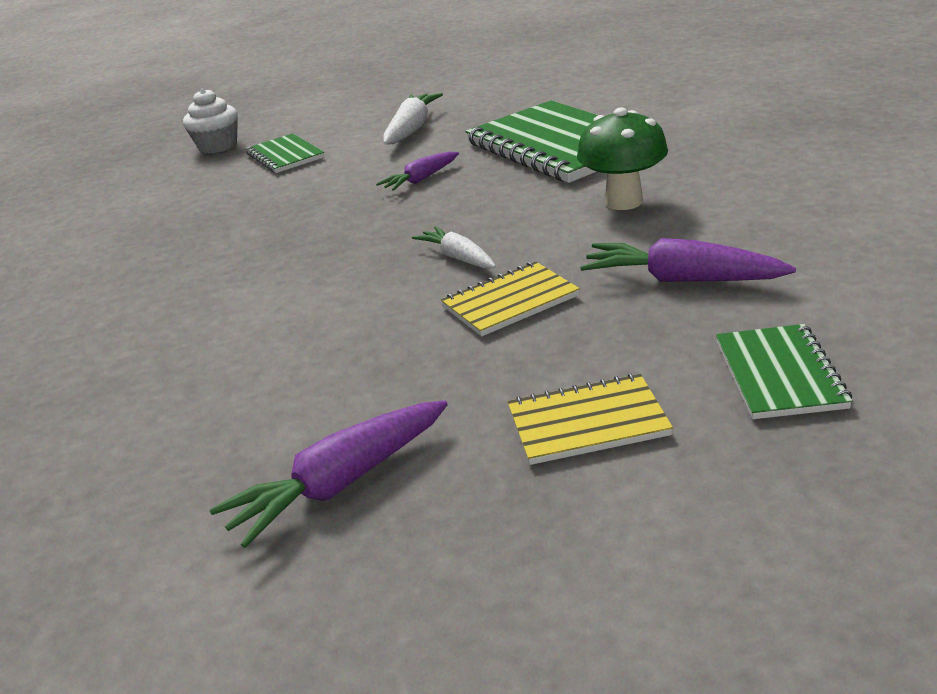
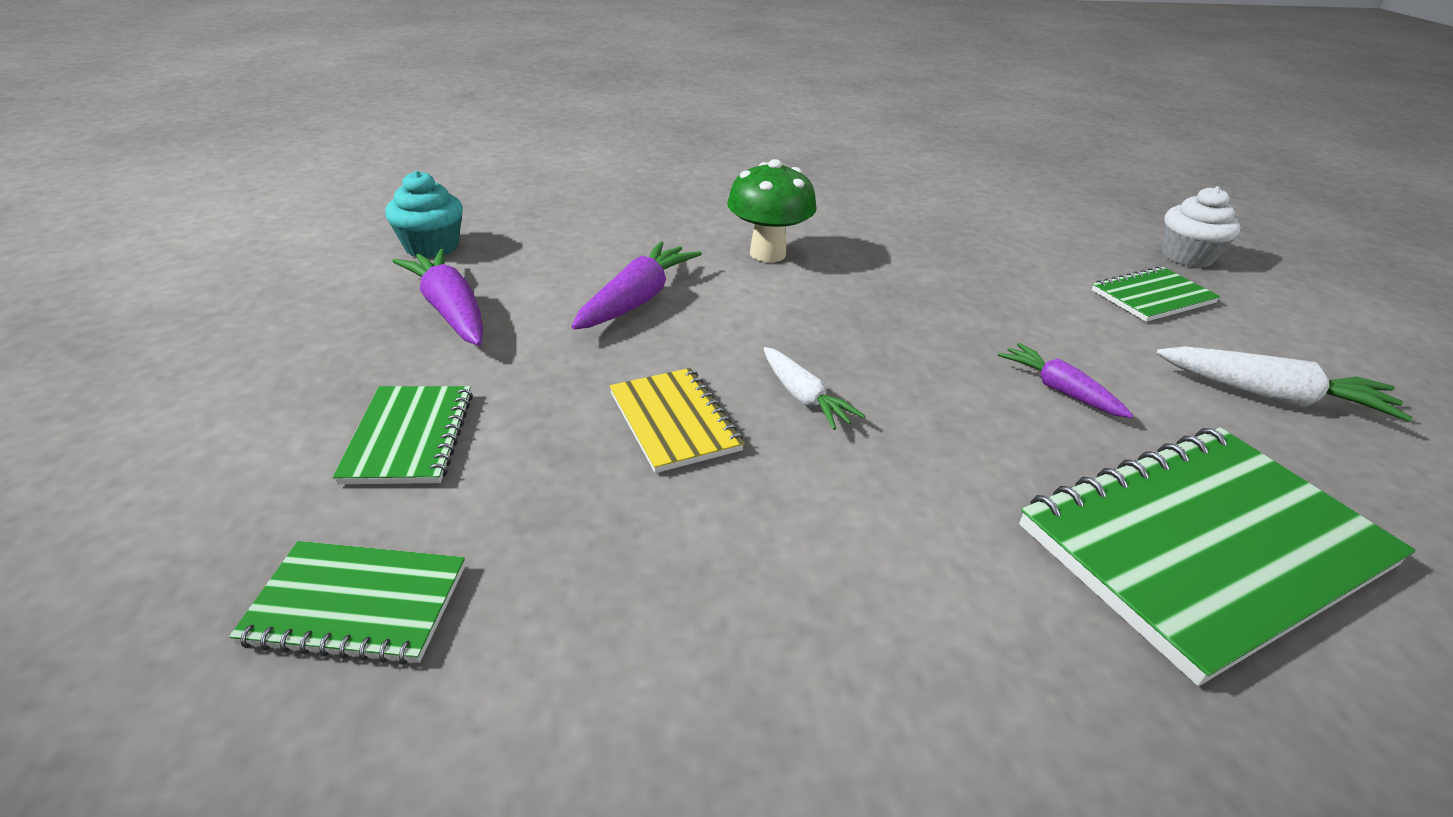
camera: 90 degrees right, 5 degrees up
(145, 572) = (432, 247): none -> turquoise cupcake
(458, 258) = (803, 397): white carrot -> white carrot turned 90 degrees clockwise
(587, 422) = (410, 437): yellow notebook -> green notebook
(624, 202) = (934, 577): green mushroom -> green mushroom (767, 254)
(682, 279) = (643, 578): purple carrot -> purple carrot (637, 300)

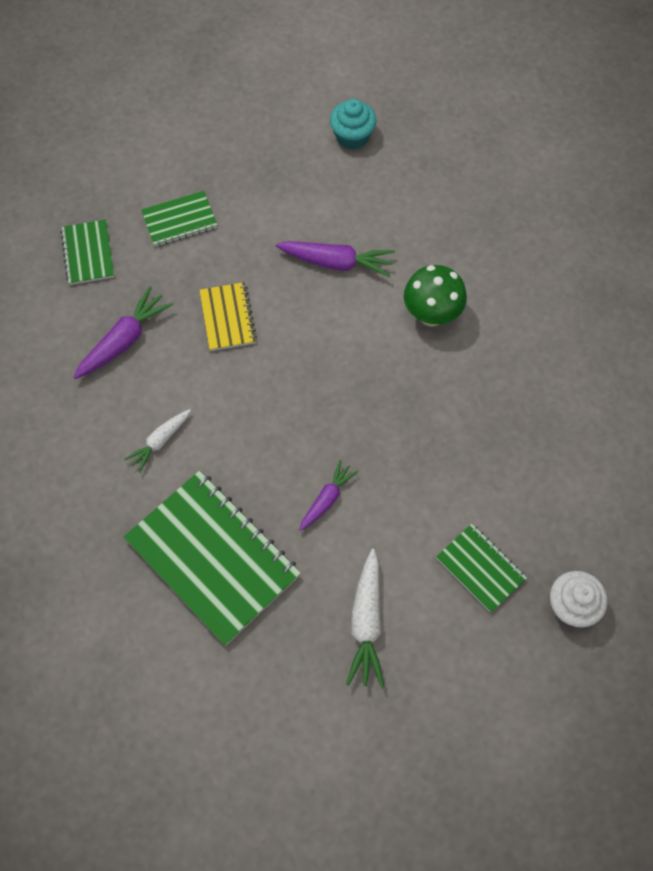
camera: 75 degrees right, 30 degrees up
(450, 310) = (286, 182): purple carrot -> purple carrot (124, 340)
(674, 421) = (228, 318): yellow notebook -> yellow notebook turned 60 degrees counterclockwise
(803, 397) = (269, 369): white carrot -> white carrot (160, 441)

